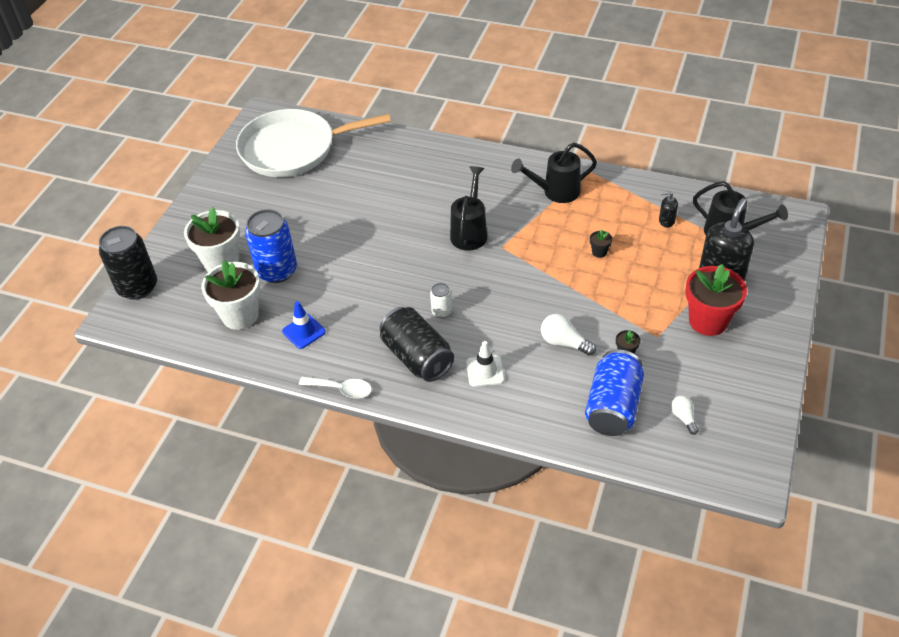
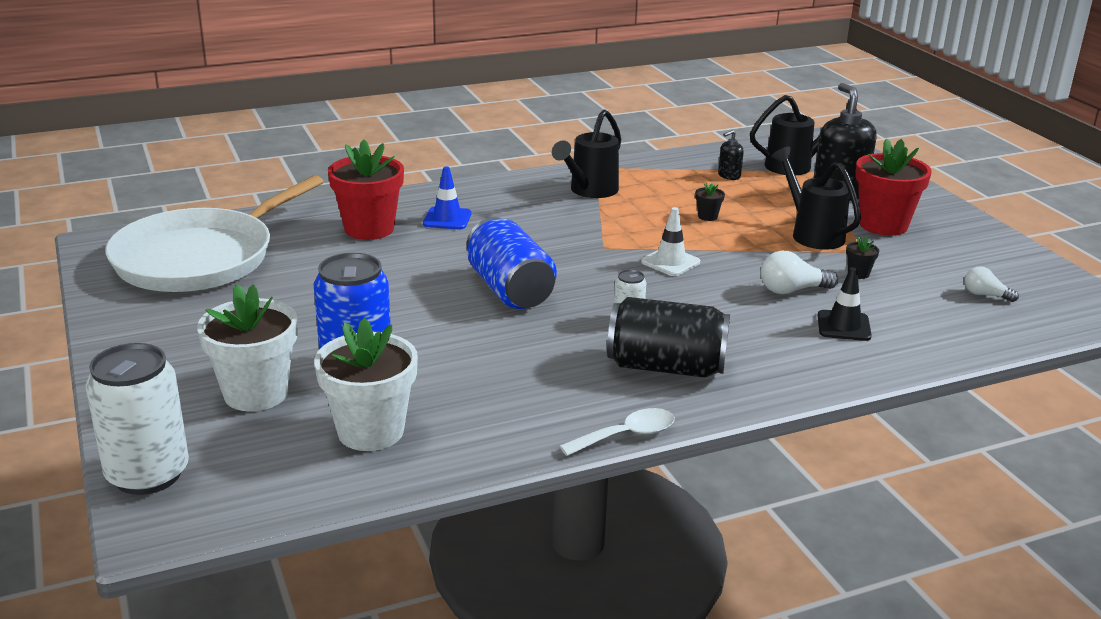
camera: 45 degrees left, 20 degrees down
(137, 287) = (148, 474): black can -> white can
(304, 331) = (488, 407): blue traffic cone -> blue traffic cone (447, 219)
(394, 165) = (369, 229): none -> red flower pot
(470, 232) = (550, 249): black watering can -> black watering can (812, 234)
(485, 371) = (756, 345): white traffic cone -> white traffic cone (670, 262)
(554, 387) = (843, 326): none -> black traffic cone
(613, 406) = (918, 315): blue can -> blue can (510, 290)

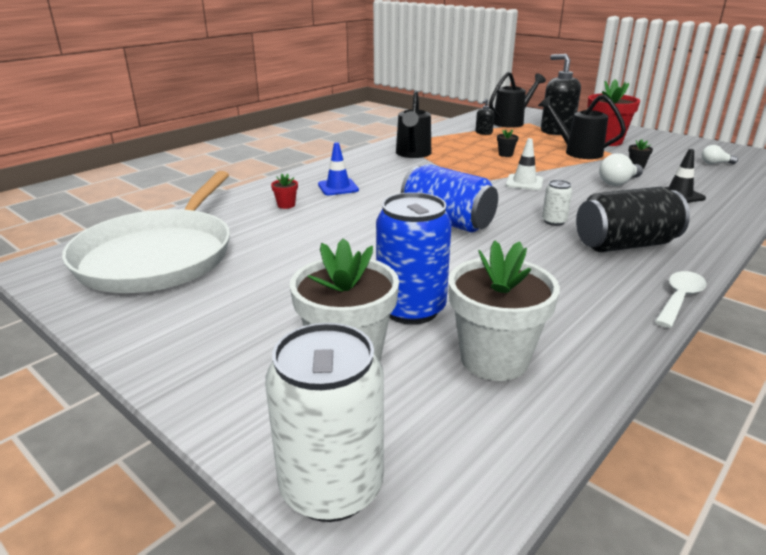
camera: 25 degrees left, 0 degrees up
(369, 229) = (286, 205): red flower pot -> red flower pot, size x0.41

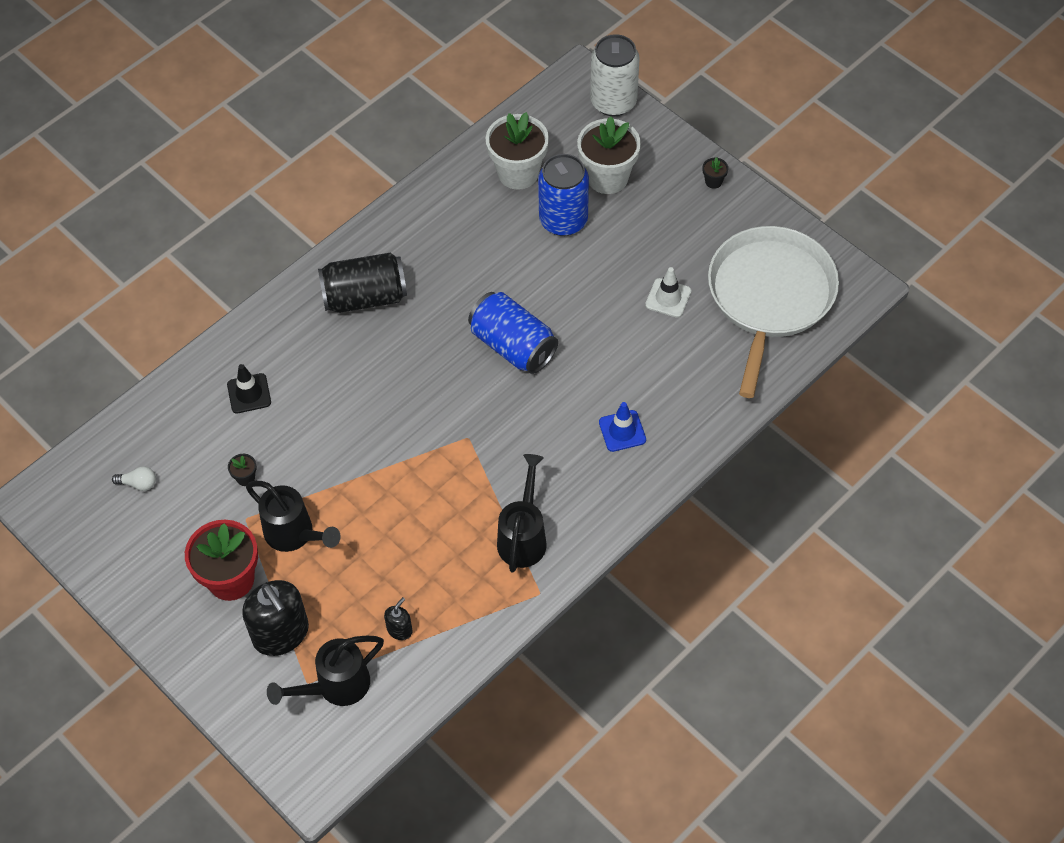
camera: 175 degrees left, 30 degrees up
(286, 205) = (675, 388): red flower pot -> none
(505, 154) = (397, 529): black flower pot -> black flower pot (713, 181)
(524, 182) = (405, 435): white traffic cone -> white traffic cone (668, 298)
(554, 221) = (410, 341): white can -> none
(618, 182) = (296, 429): white light bulb -> none
(679, 299) = (367, 223): white spoon -> none

